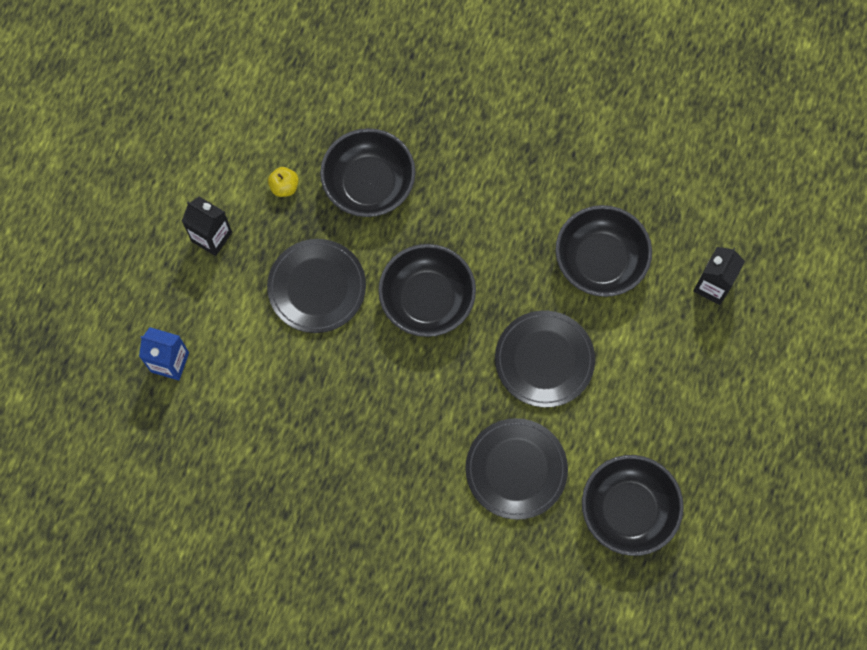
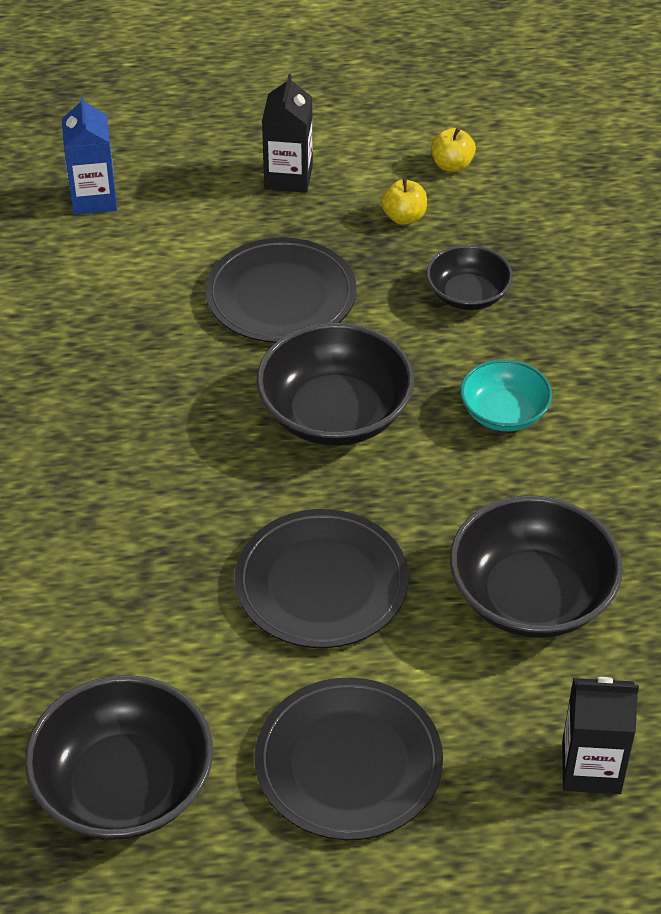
camera: 65 degrees right, 25 degrees down
(252, 137) = (452, 165): none -> yellow apple
(369, 184) = (467, 295): black bowl -> black bowl, size x0.59
(469, 210) = (504, 413): none -> turquoise bowl
(516, 469) = (122, 611): black plate -> black plate (348, 762)

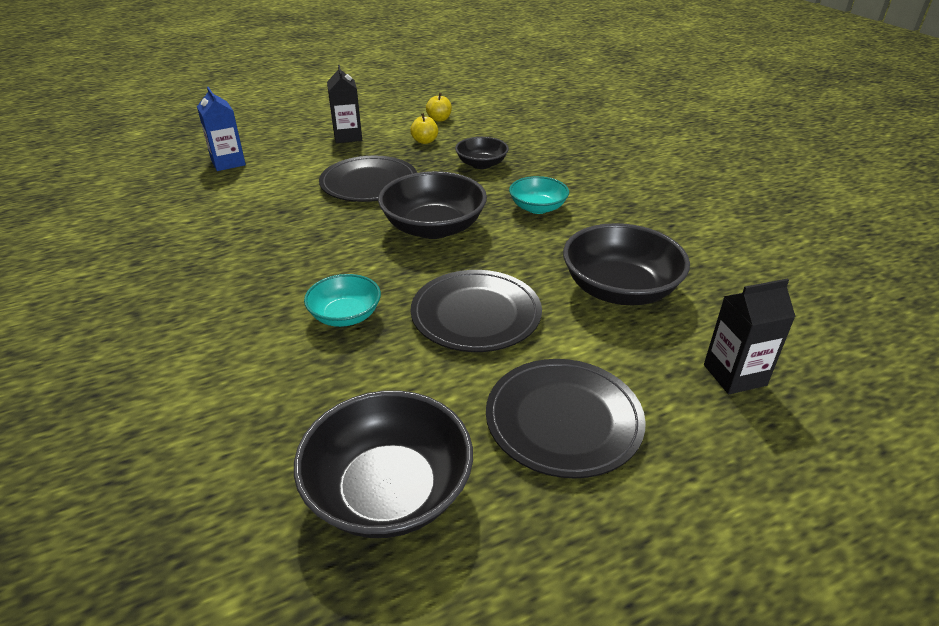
camera: 20 degrees left, 10 degrees down
(161, 539) = (345, 315): none -> turquoise bowl

